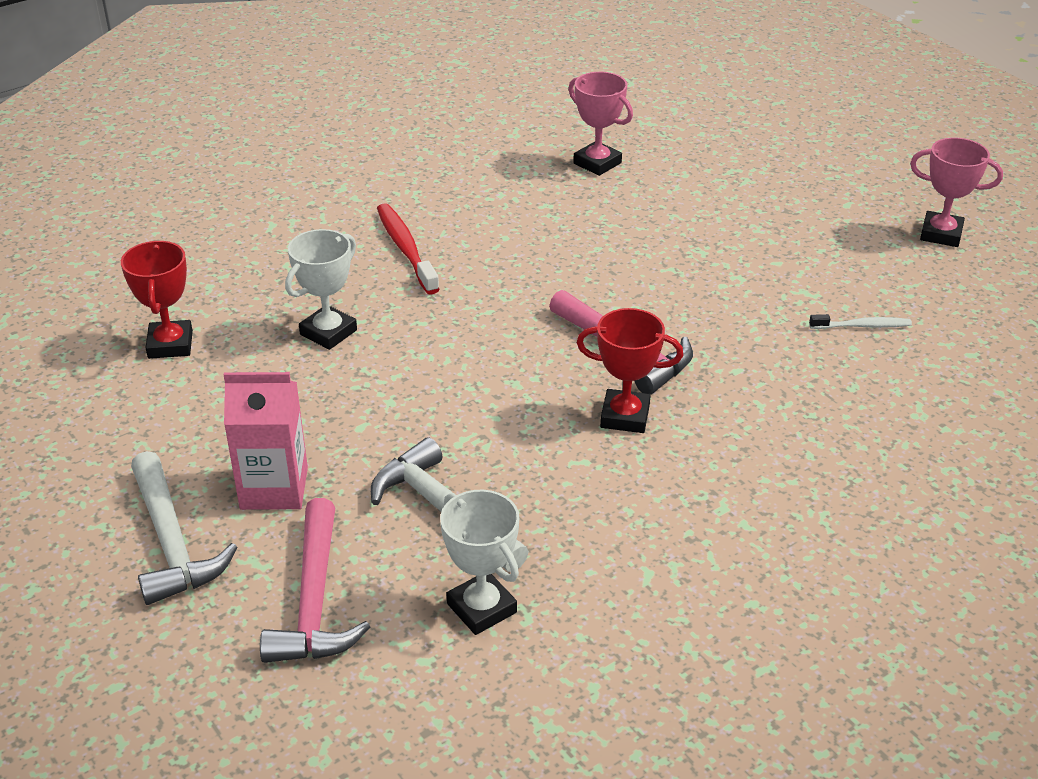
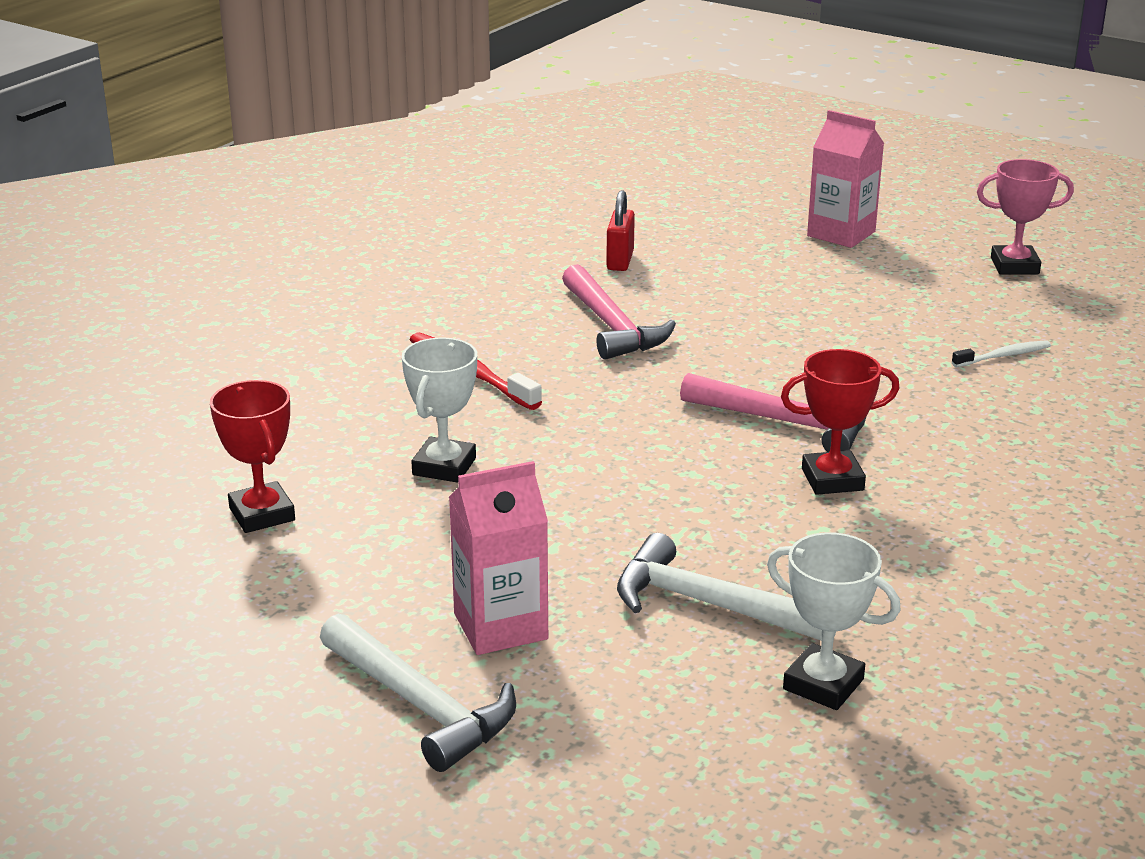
camera: 20 degrees left, 10 degrees down
(314, 601) = (634, 722): pink hammer -> pink hammer (612, 326)
(597, 163) = (620, 261): pink trophy -> red padlock
(806, 170) = (841, 234): none -> pink carton

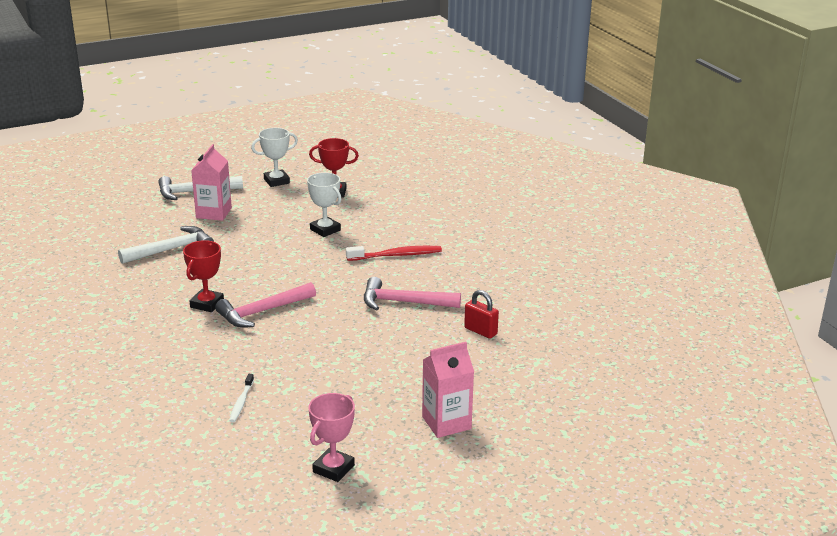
camera: 120 degrees right, 0 degrees up
(823, 684) = (105, 253): white trophy -> white trophy (276, 181)

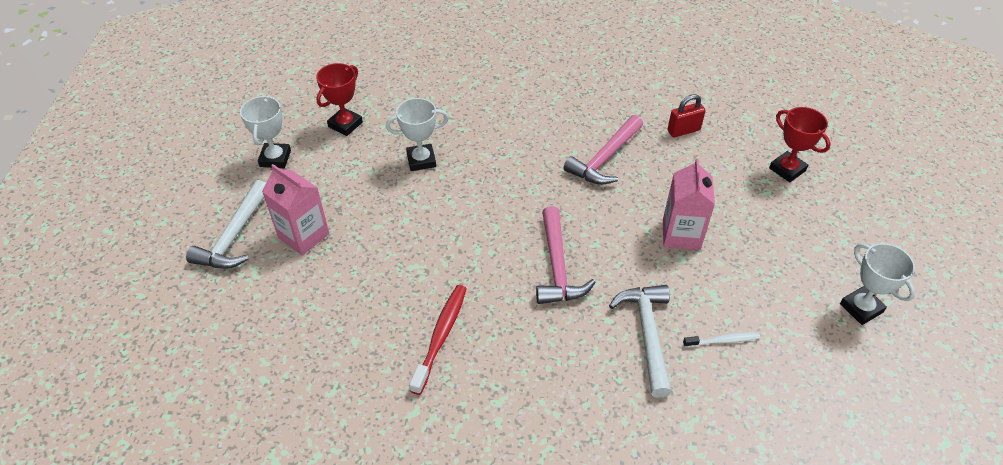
camera: 60 degrees left, 20 degrees up
(171, 249) = (361, 302): white hammer -> white hammer (647, 334)
(207, 304) = (511, 308): red trophy -> red trophy (787, 169)
(241, 402) = (723, 340): white toothbrush -> white toothbrush turned 45 degrees counterclockwise
(333, 468) = (861, 308): pink trophy -> white trophy
(396, 255) = (513, 130): red toothbrush -> red toothbrush (441, 336)
(446, 423) = (817, 207): pink carton -> pink carton (681, 234)

